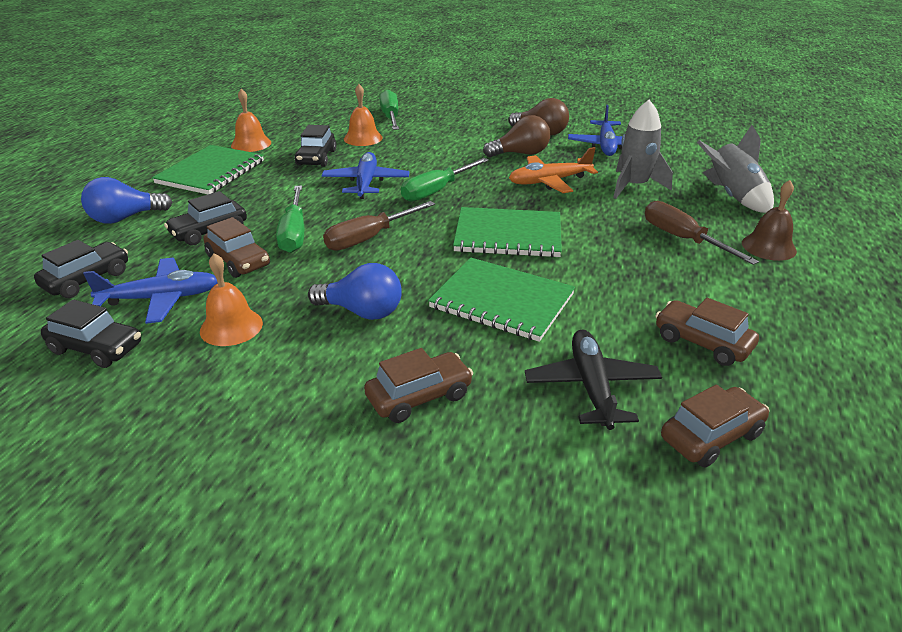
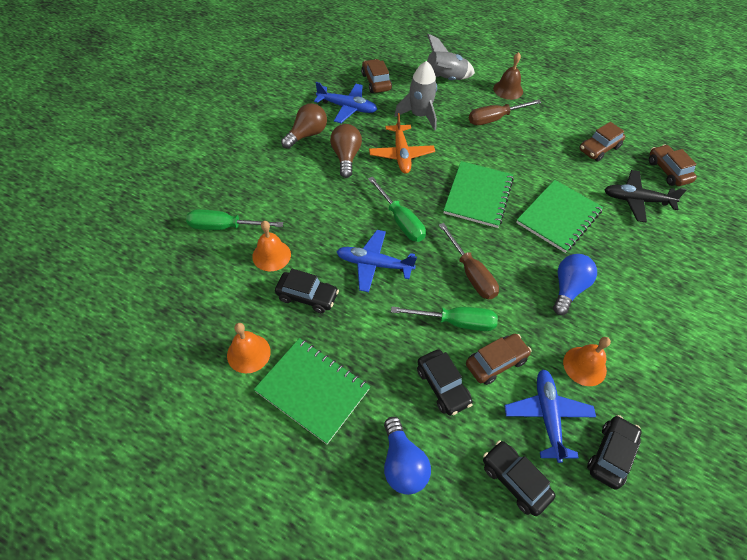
camera: 80 degrees left, 20 degrees up
(419, 396) = (649, 272): brown car -> brown car (376, 82)

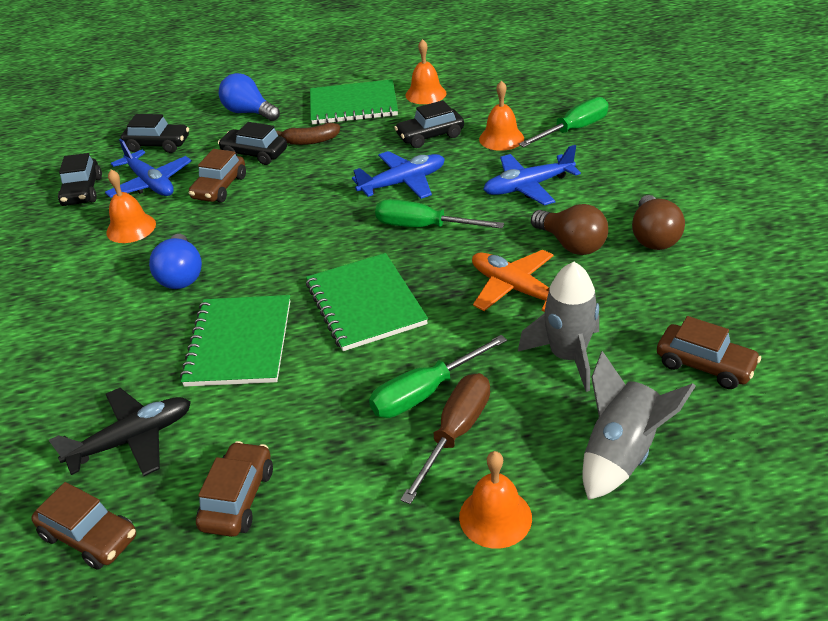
camera: 145 degrees right, 15 degrees down
(347, 107) = (671, 299): blue plane -> blue plane (528, 187)
(389, 366) = (310, 141): none -> brown banana
(455, 322) = (280, 190): green screwdriver -> green screwdriver (425, 393)
(471, 273) = (299, 229): brown screwdriver -> none
(508, 90) = (495, 517): brown bell -> orange bell

